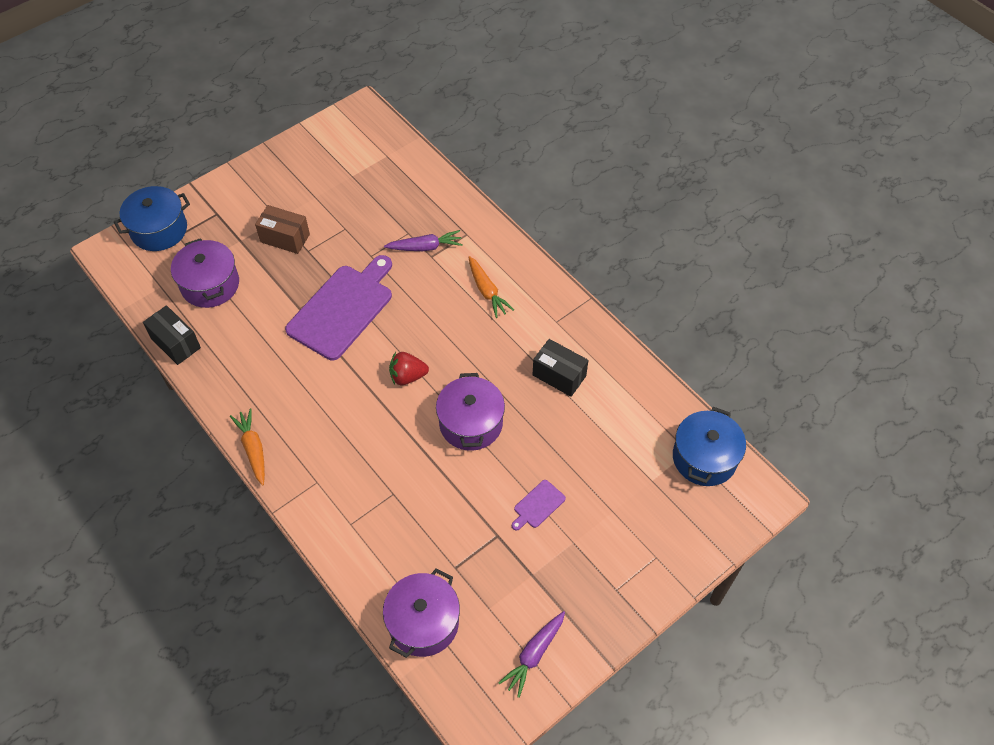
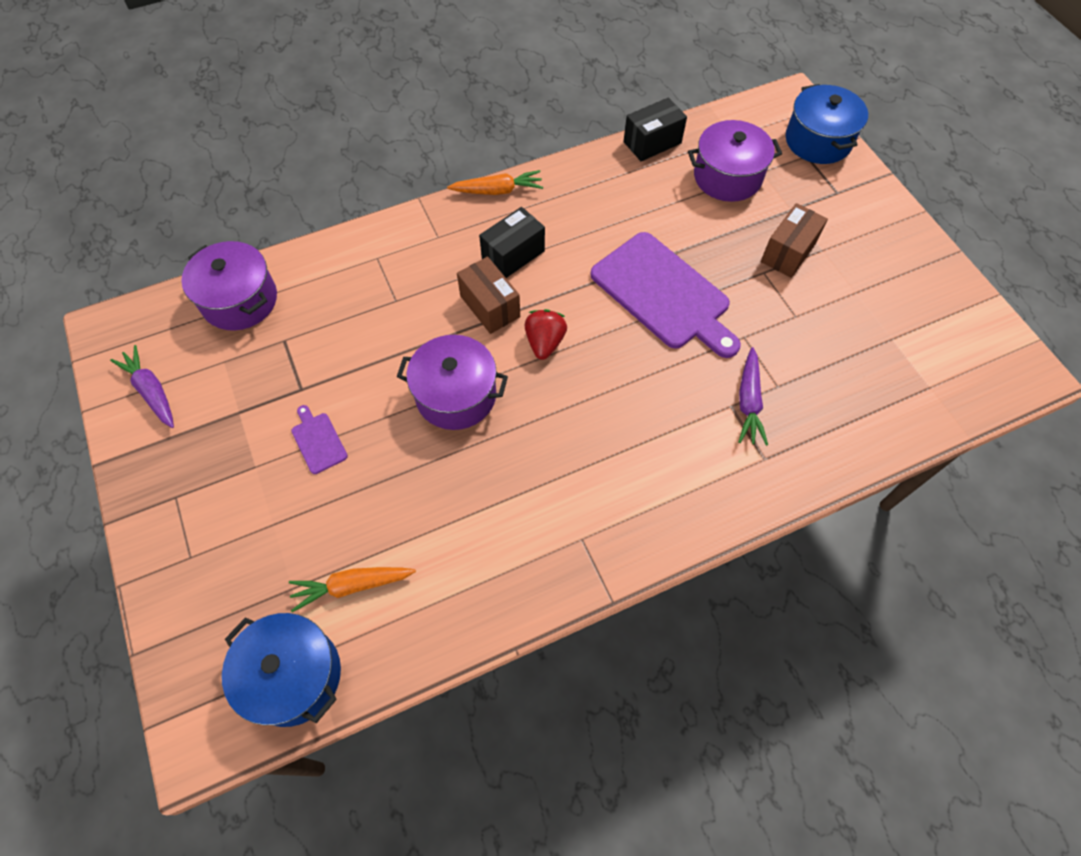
camera: 105 degrees right, 5 degrees up
(382, 422) = (490, 306): none -> brown box
(487, 291) = (656, 461): orange carrot -> orange carrot (353, 586)
(559, 375) = (491, 517): black box -> black box (513, 255)

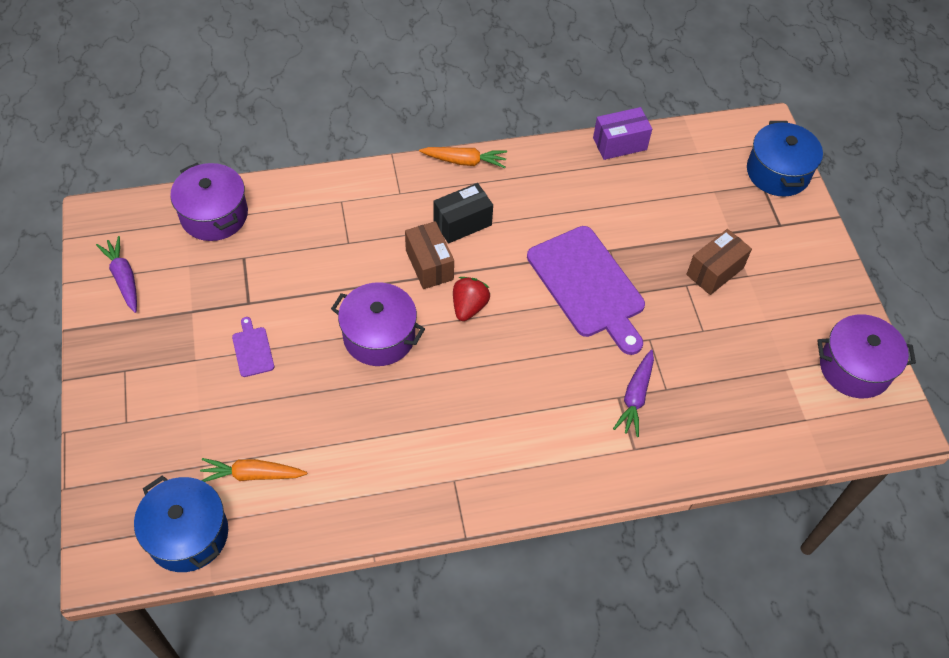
camera: 10 degrees right, 5 degrees down
(652, 142) = (619, 144): black box -> purple box
(727, 177) = (680, 190): purple pot -> purple pot (854, 368)

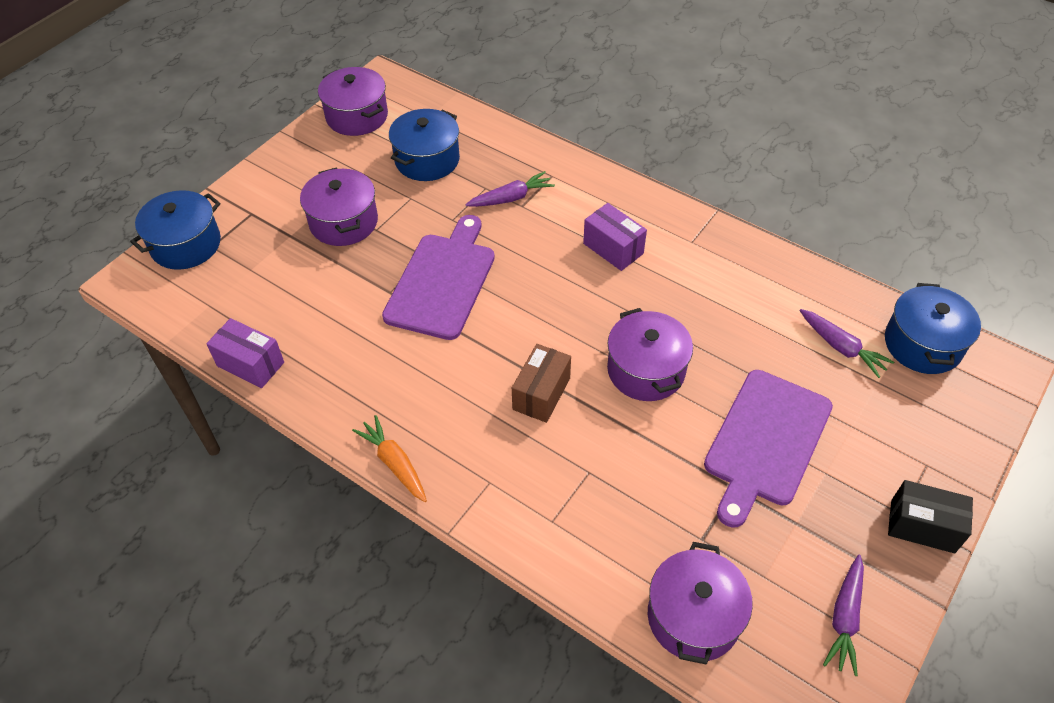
camera: 130 degrees left, 5 degrees down
(252, 349) = (765, 442): purple cutting board -> purple cutting board, size x2.37
(253, 475) = (841, 347): orange carrot -> purple carrot
(462, 223) = (470, 406): black box -> black box (922, 526)
(469, 307) = (549, 336): red strawberry -> none
(506, 418) = (613, 248): none -> purple box
(715, 271) = (344, 222): brown box -> purple pot
(743, 375) = (427, 160): none -> blue pot

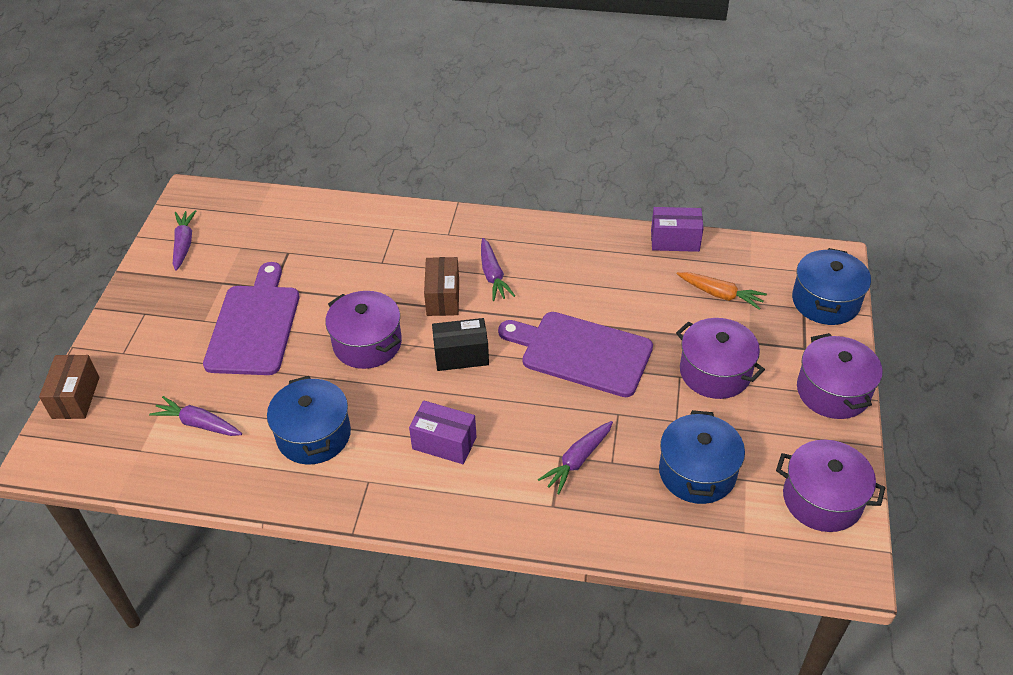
camera: 155 degrees right, 5 degrees down
(394, 464) = (519, 222): orange carrot -> orange carrot (720, 294)
(443, 281) = (581, 352): purple cutting board -> purple cutting board turned 120 degrees clockwise
(472, 400) = (493, 275): none -> purple carrot
(693, 616) = (282, 214): purple pot -> purple pot (833, 391)
(922, 344) = (120, 455): blue pot -> blue pot (314, 435)
(922, 526) = (129, 311): black box -> black box (461, 356)
(978, 426) = (75, 397): none -> brown box

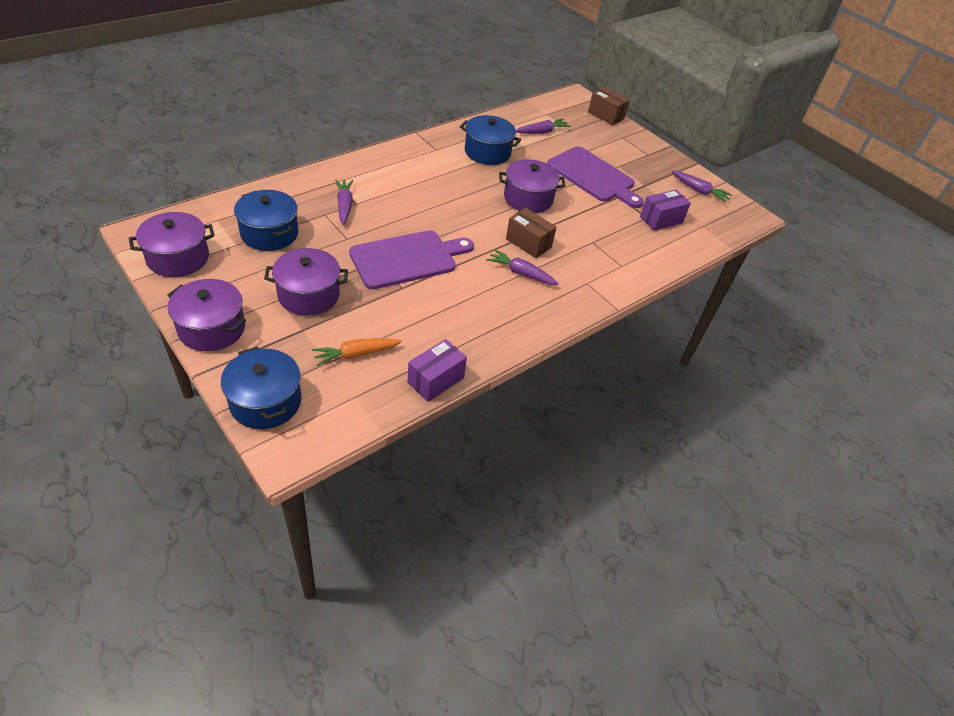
camera: 125 degrees right, 0 degrees up
(444, 443) = (423, 179): purple box -> purple box (661, 220)
(461, 356) = (472, 219): black box -> none

